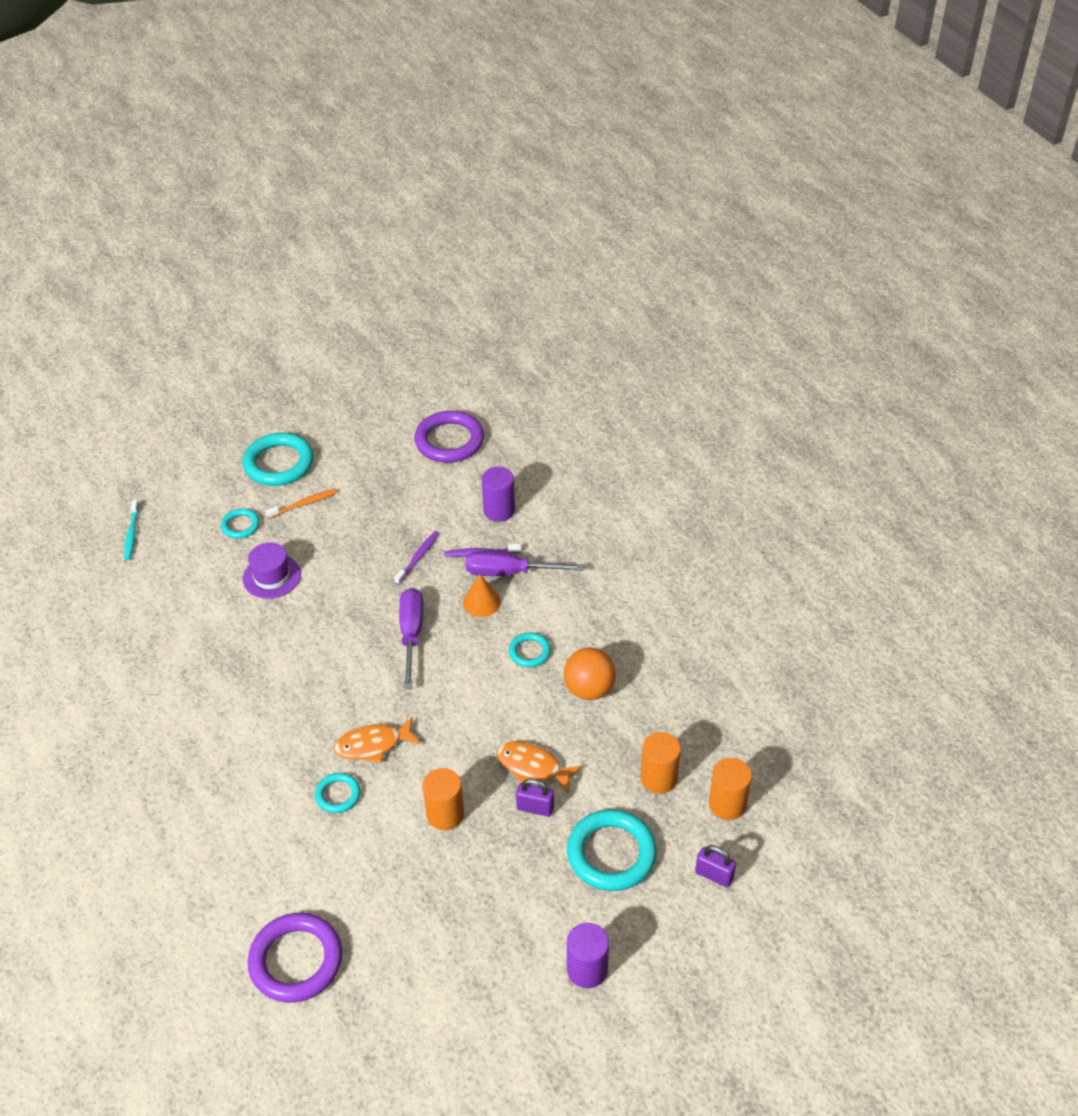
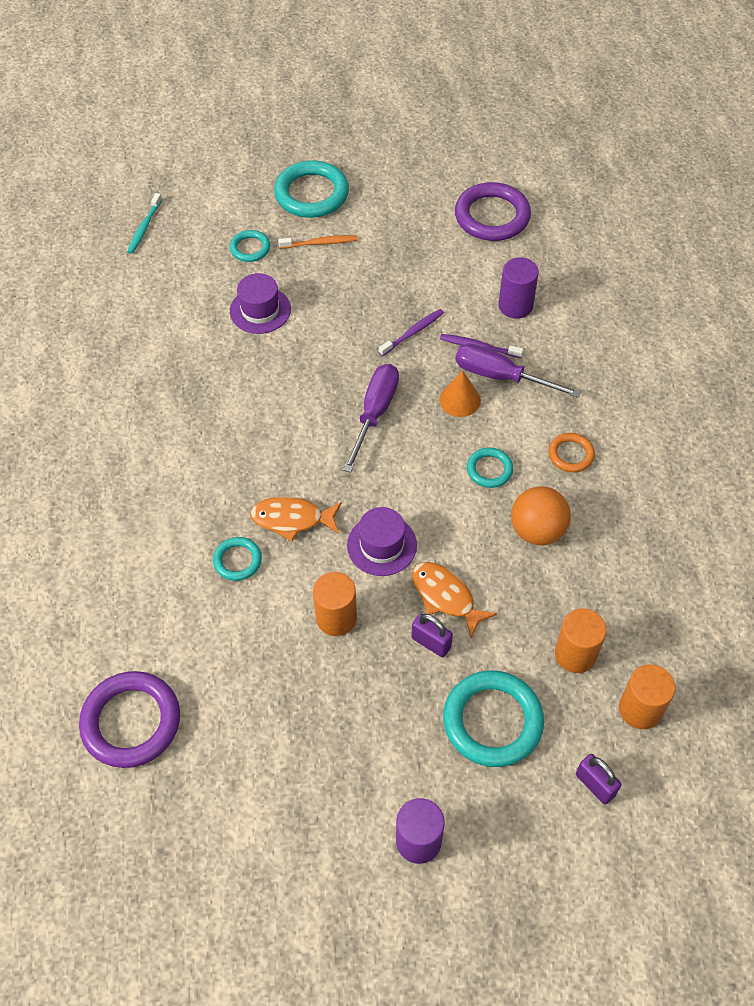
camera: 20 degrees right, 10 degrees up
(461, 742) = (382, 545): none -> purple hat
(593, 619) = (571, 454): none -> orange ring

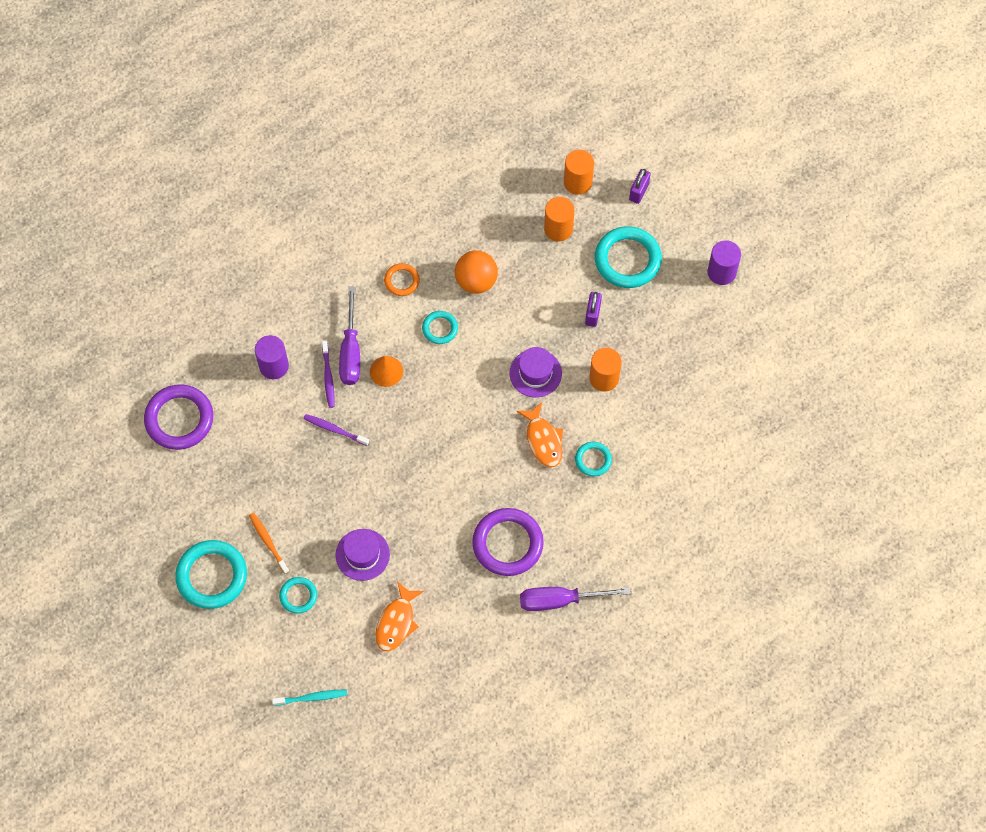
camera: 115 degrees left, 10 degrees up
(131, 722) = (737, 467): purple ring -> purple ring (507, 544)
(375, 413) = (425, 424): purple screwdriver -> purple screwdriver (560, 600)
(445, 597) = (555, 318): orange fish -> orange fish (396, 622)

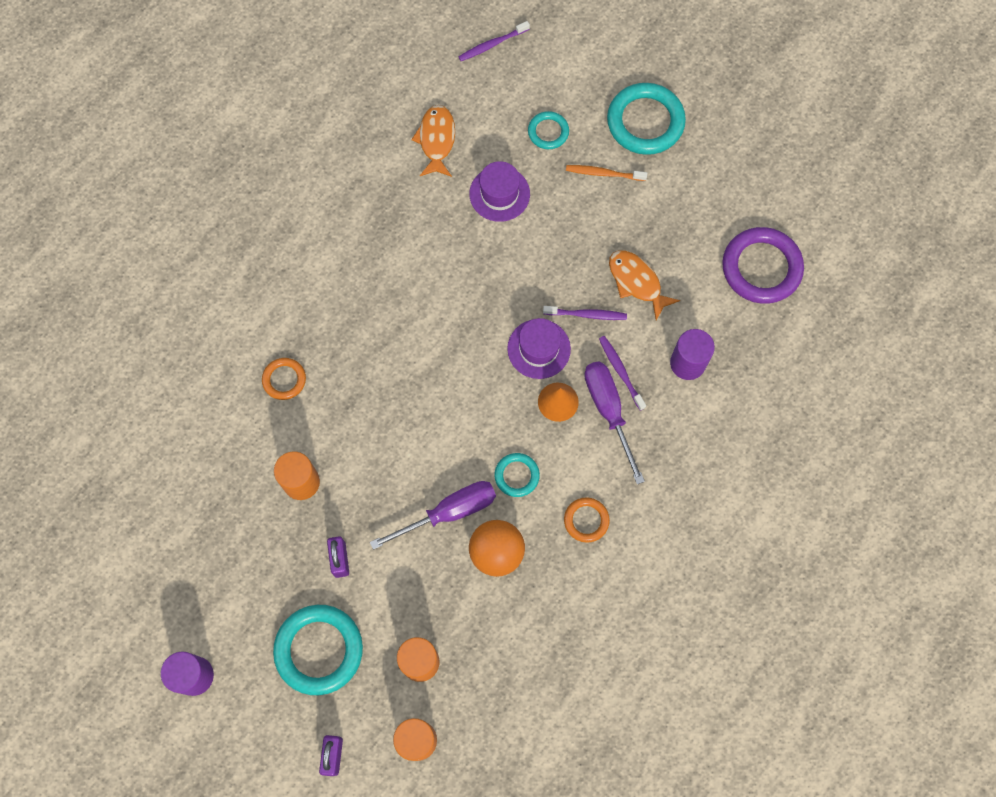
camera: 160 degrees right, 5 degrees up
(268, 542) = (603, 173): orange toothbrush -> orange toothbrush turned 150 degrees clockwise
(312, 697) = (492, 44): turquoise toothbrush -> purple toothbrush
(507, 544) = (349, 256): purple ring -> none
(535, 373) = (384, 460): purple hat -> purple hat (539, 349)
(543, 440) = (348, 383): orange fish -> orange fish (637, 282)
(560, 600) = (273, 217): purple screwdriver -> purple screwdriver (449, 512)
(593, 460) = (284, 380): turquoise ring -> orange ring

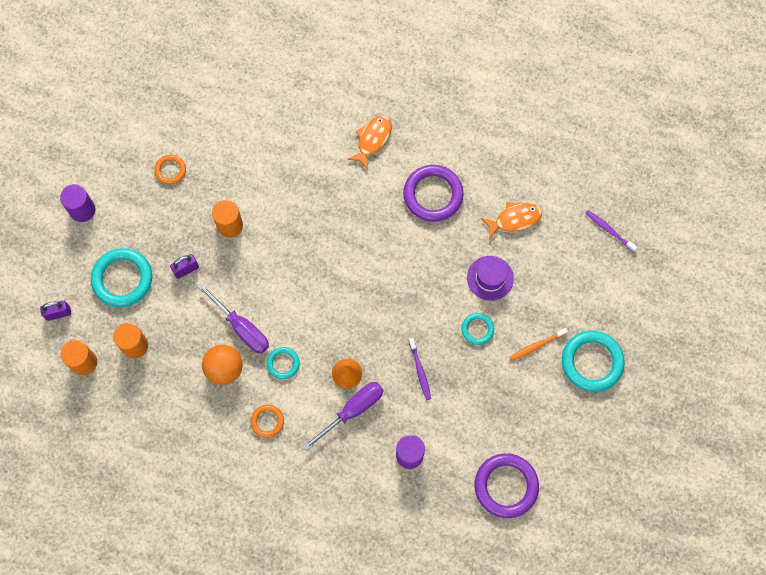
camera: 70 degrees right, 0 degrees up
(284, 380) = (296, 187): orange ring -> orange ring (170, 170)
(365, 220) = (433, 195): none -> purple ring
(539, 349) = (381, 346): purple hat -> none
(548, 132) = (554, 295): turquoise ring -> turquoise ring (477, 329)
(603, 173) = (536, 346): orange toothbrush -> orange toothbrush turned 105 degrees counterclockwise
(620, 371) = (385, 409): purple toothbrush -> none
(637, 282) = (459, 398): orange fish -> orange fish (372, 140)

